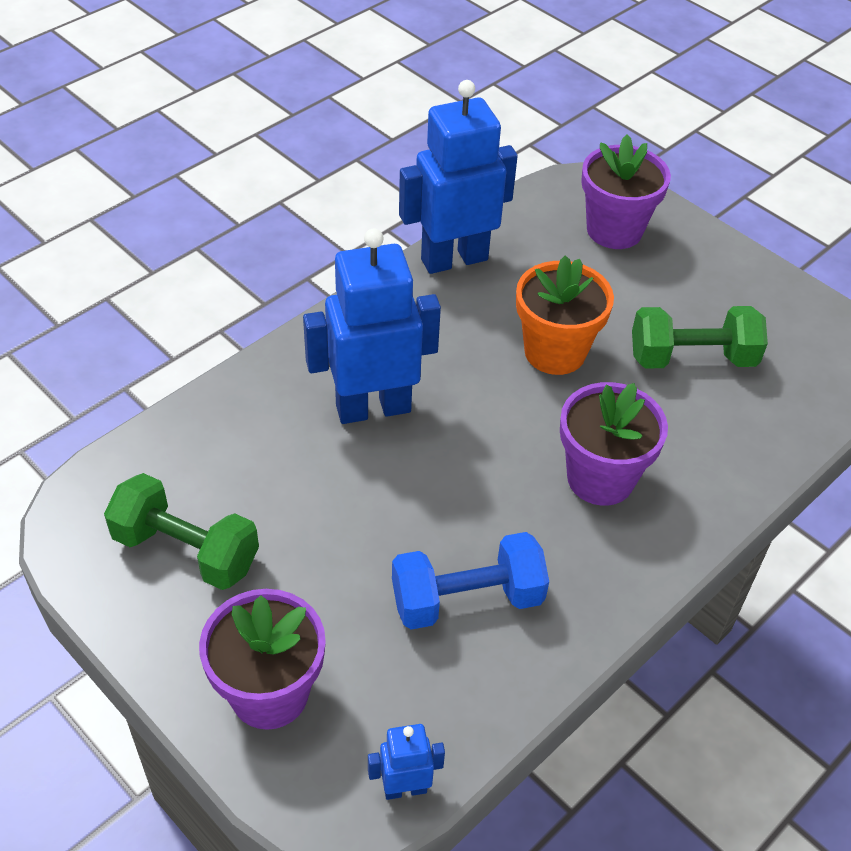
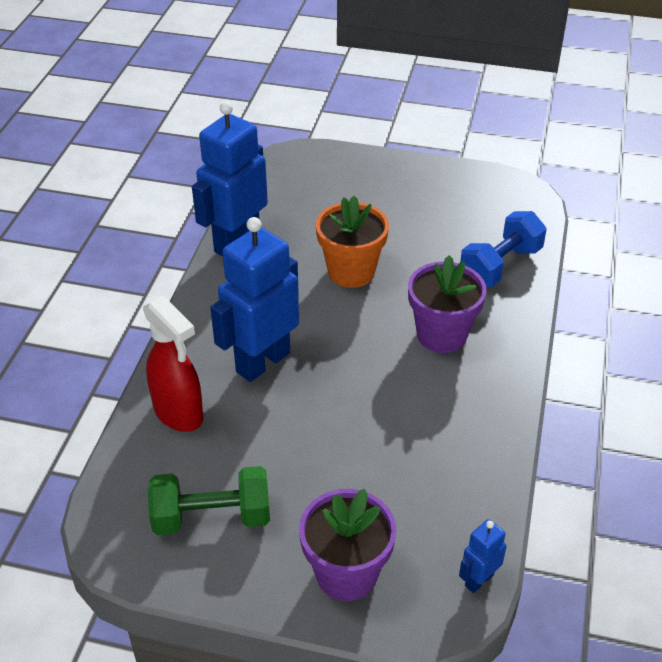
camera: 30 degrees left, 5 degrees down
(243, 421) = (179, 413): none -> red spray bottle
(467, 599) = (422, 448): blue dumbbell -> blue dumbbell (500, 266)
(614, 230) = (326, 180): purple flower pot -> none
(692, 358) = (437, 237): green dumbbell -> none

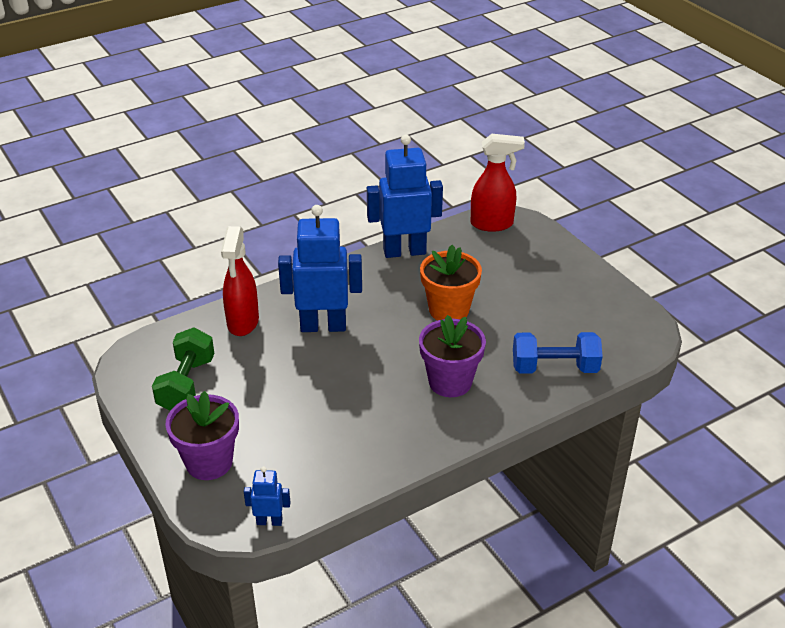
camera: 45 degrees right, 5 degrees down
(212, 517) = (186, 385): green dumbbell -> green dumbbell turned 60 degrees clockwise
(279, 171) = (492, 224): none -> red spray bottle

